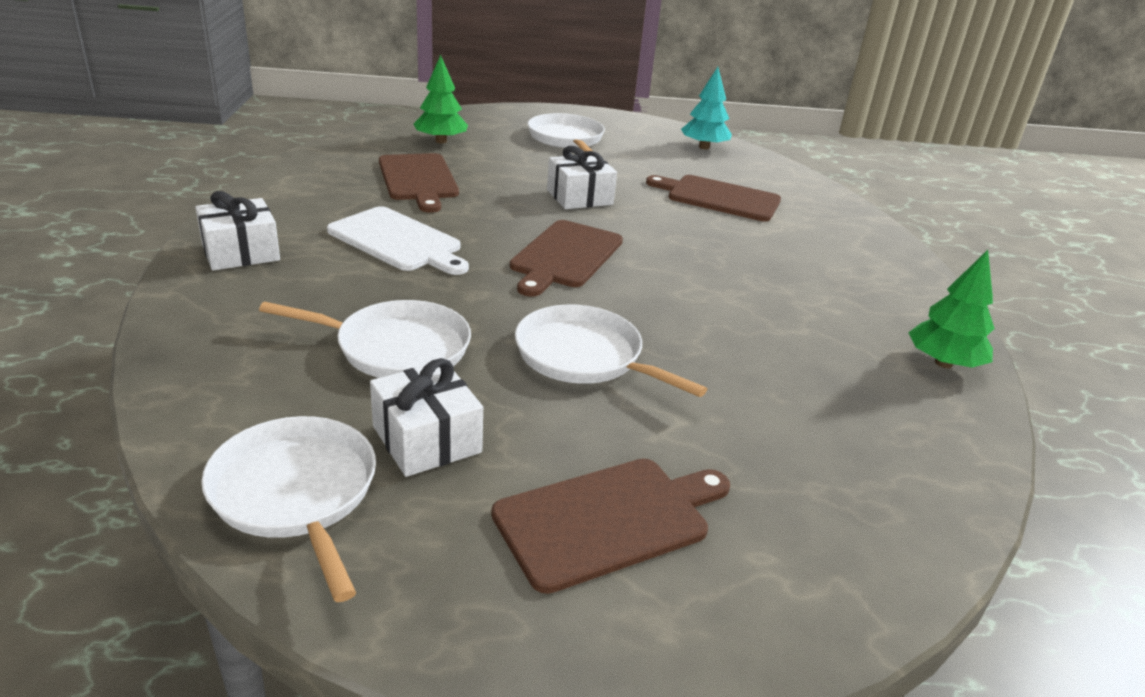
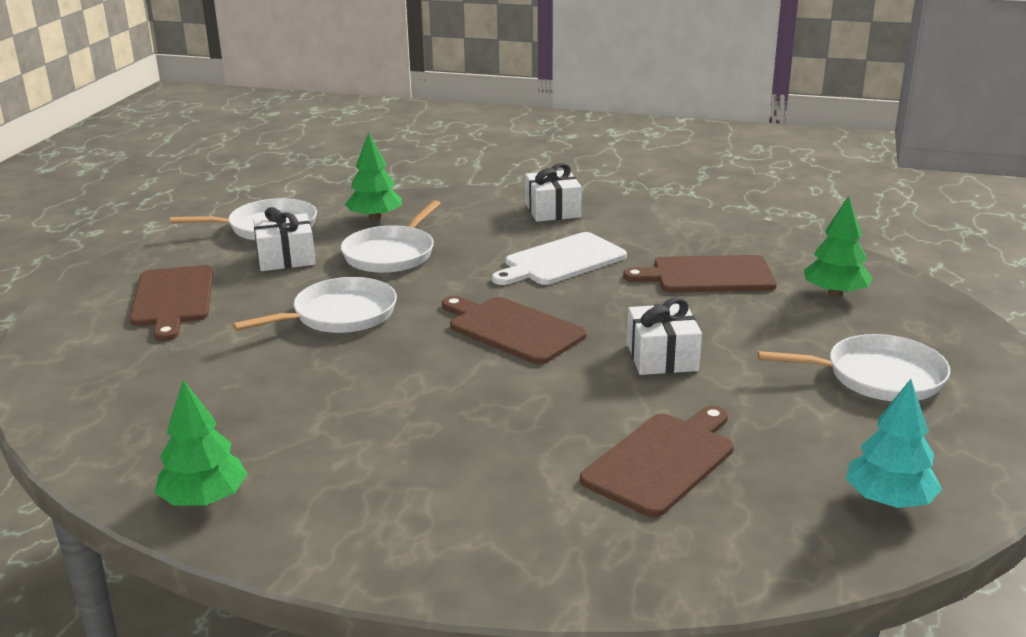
camera: 110 degrees right, 5 degrees down
(257, 383) = (375, 218): none -> green tree

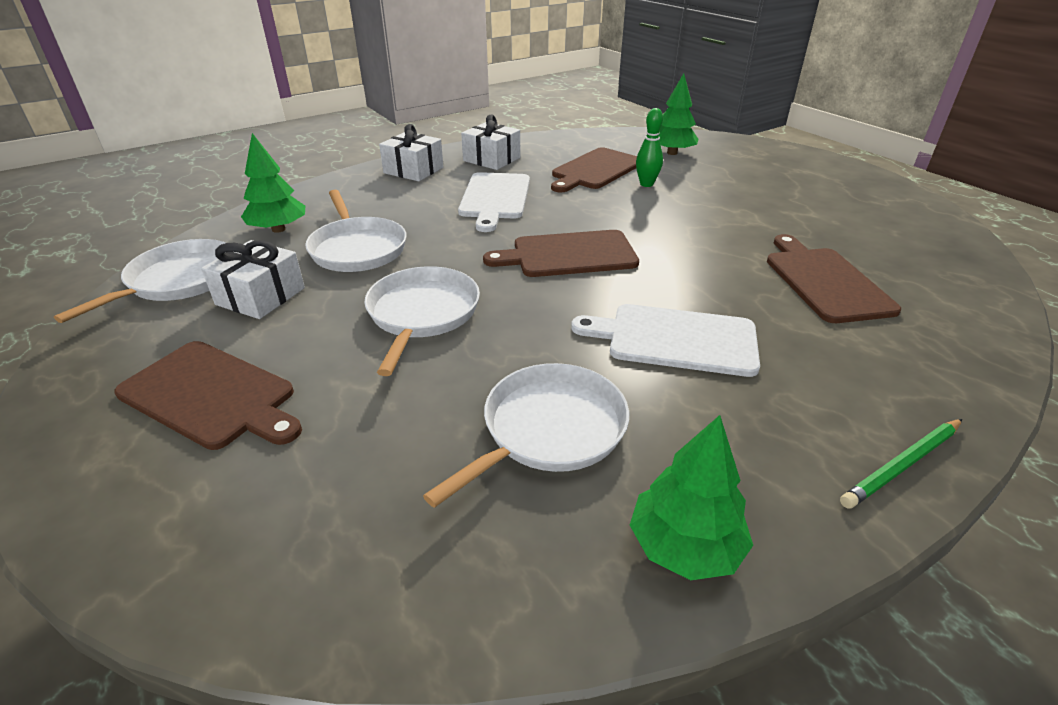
camera: 50 degrees left, 10 degrees up
(392, 567) = (902, 465): none -> green pencil
(443, 420) = (675, 339): none -> white cutting board
(662, 357) = (684, 225): white gift -> white gift (492, 159)
(723, 309) = (646, 184): none -> green bowling pin
(878, 376) = (784, 183): white pan -> white pan (549, 429)
(889, 500) = (929, 238): turquoise tree -> none

